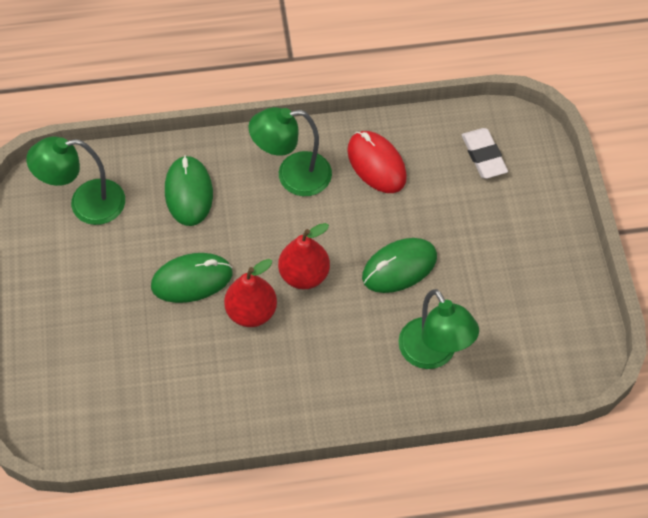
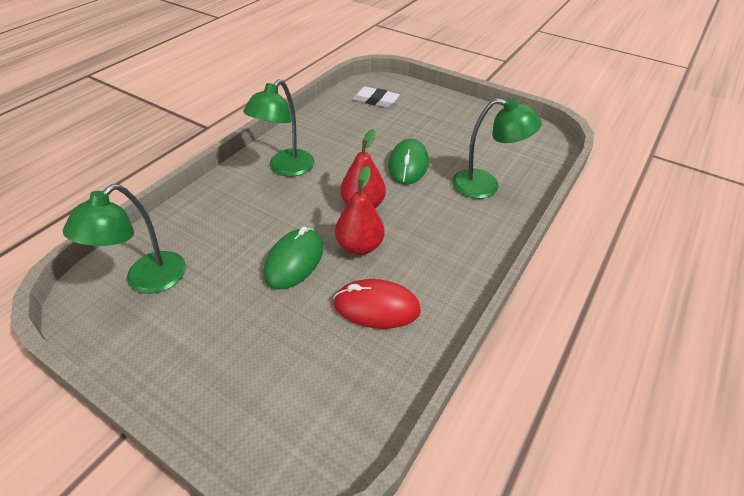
camera: 50 degrees left, 15 degrees down
(189, 193) = (225, 220): green mouse -> none
(376, 164) = (327, 134): red mouse -> red mouse (376, 307)

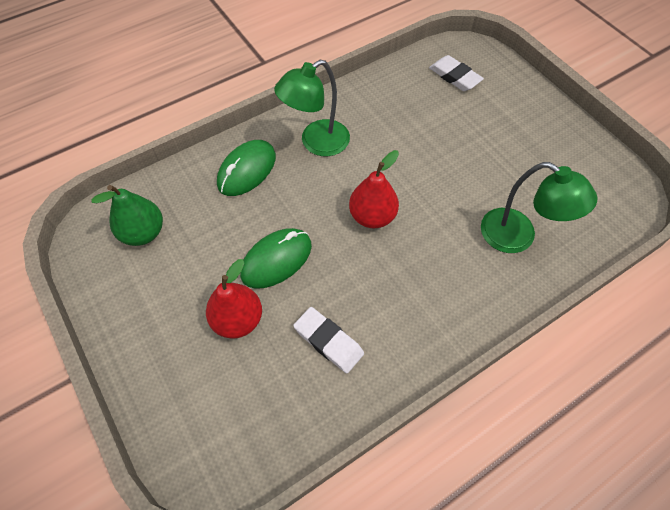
camera: 25 degrees right, 15 degrees up
(147, 281) = (143, 233): green lamp -> green pear
(359, 246) = (345, 265): red pear -> red pear (238, 320)
(376, 307) = (328, 341): red mouse -> white eraser
(408, 165) = (445, 180): green mouse -> green mouse (247, 170)

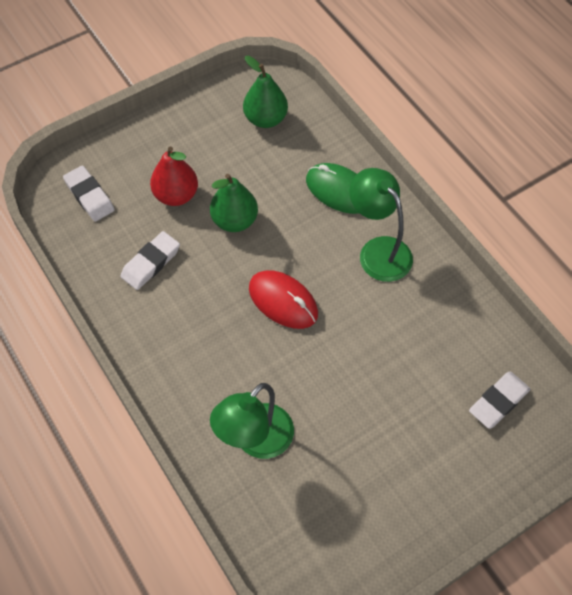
camera: 90 degrees right, 0 degrees up
(229, 422) = (89, 196): none -> white eraser
(276, 260) = (234, 221): green mouse -> green pear
(372, 216) = (283, 301): red pear -> red mouse

